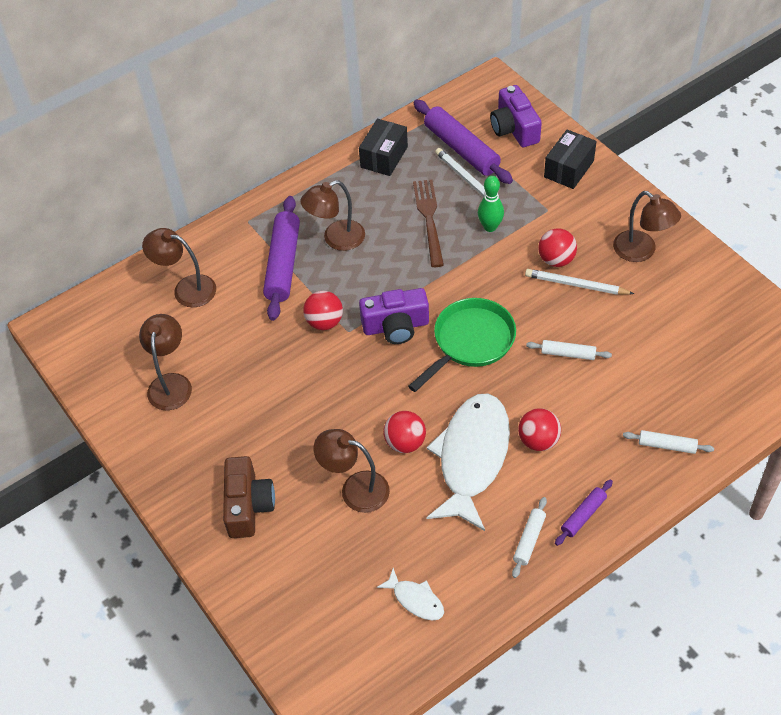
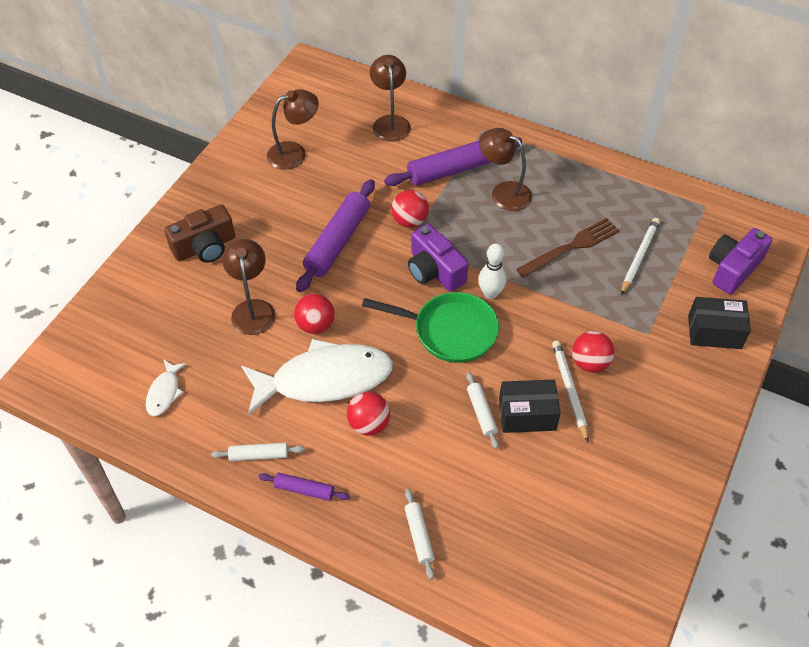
camera: 60 degrees right, 0 degrees up
(384, 157) = (621, 187): black box -> black box (527, 414)
(446, 296) = (490, 293): none -> white bowling pin
(461, 149) = (674, 238): purple rolling pin -> purple rolling pin (338, 242)
(490, 227) = (594, 296): green bowling pin -> none
(641, 251) = (650, 432): brown lamp -> none

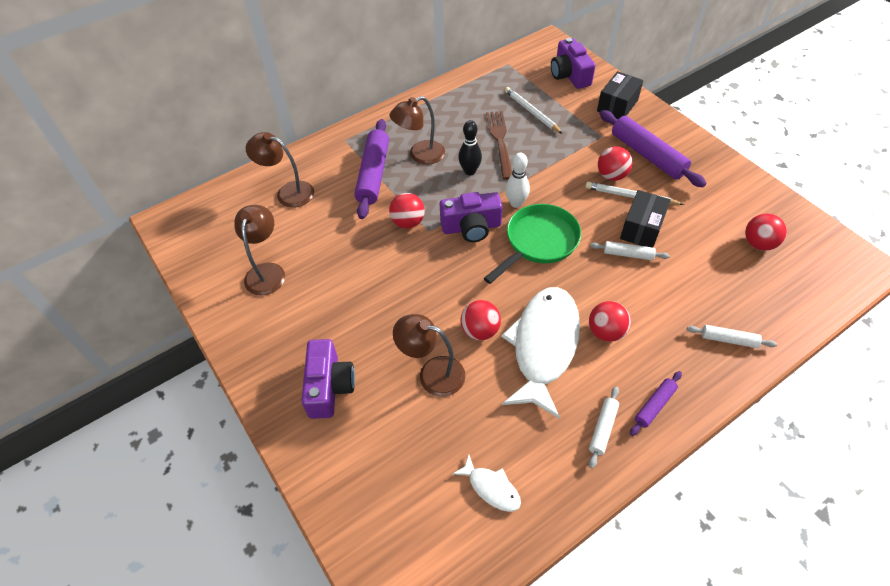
camera: 60 degrees left, 0 degrees up
(205, 247) = (329, 386): brown camera -> purple camera
(338, 242) = (396, 279): purple rolling pin -> purple rolling pin (647, 155)
(509, 240) = (470, 171): none -> black bowling pin
(578, 535) = (758, 243): none -> red ball

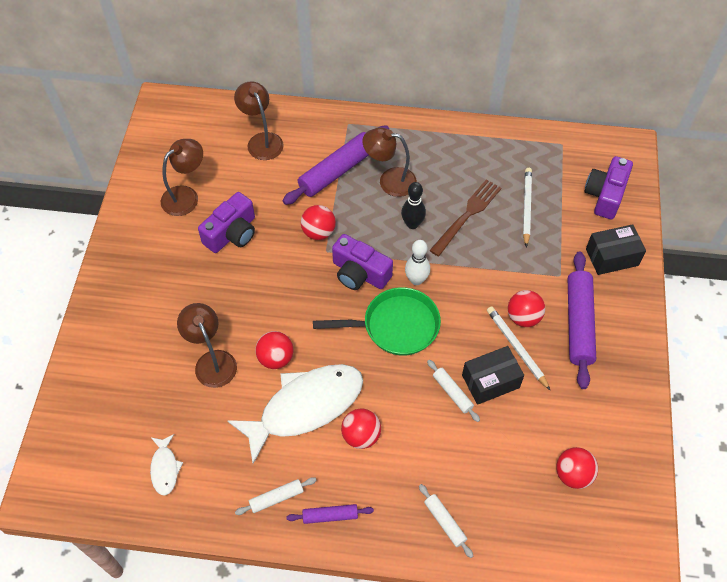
camera: 40 degrees right, 5 degrees up
(329, 386) = (141, 314): purple camera -> purple camera (232, 233)

